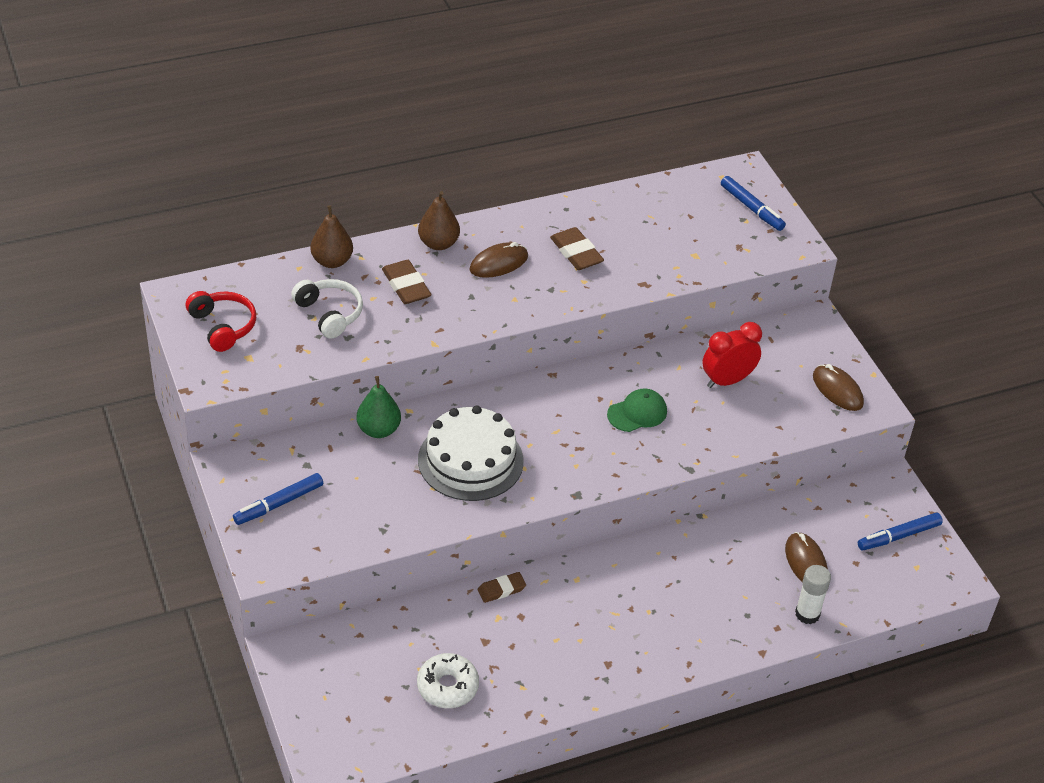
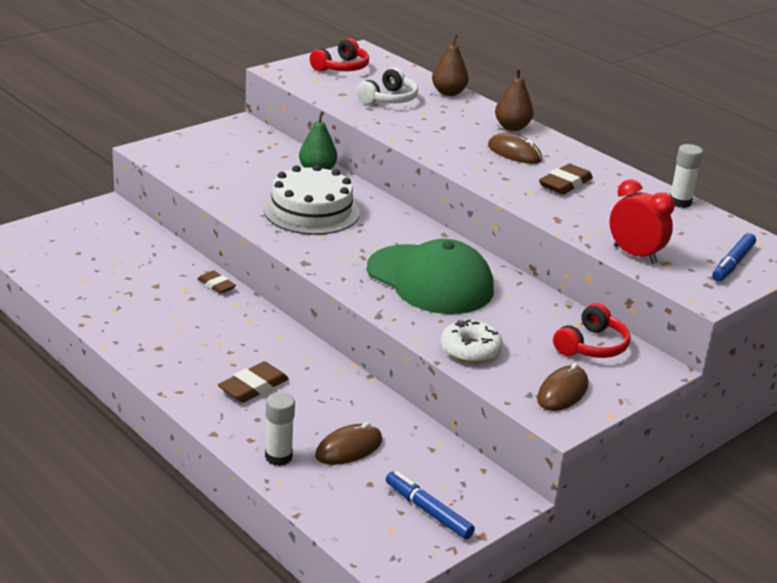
camera: 70 degrees right, 15 degrees down
(279, 504) = (213, 146): blue marker -> none
(406, 286) = (448, 121): brown eraser -> brown eraser (253, 386)
(447, 686) = (100, 275): white donut -> white donut (470, 350)
(635, 193) = (680, 202): none -> white glue stick
(637, 413) = (430, 280): green cap -> green cap, size x2.16
(727, 380) = (516, 323): red clock -> red clock (635, 255)
(774, 346) = (591, 346): none -> red headphones

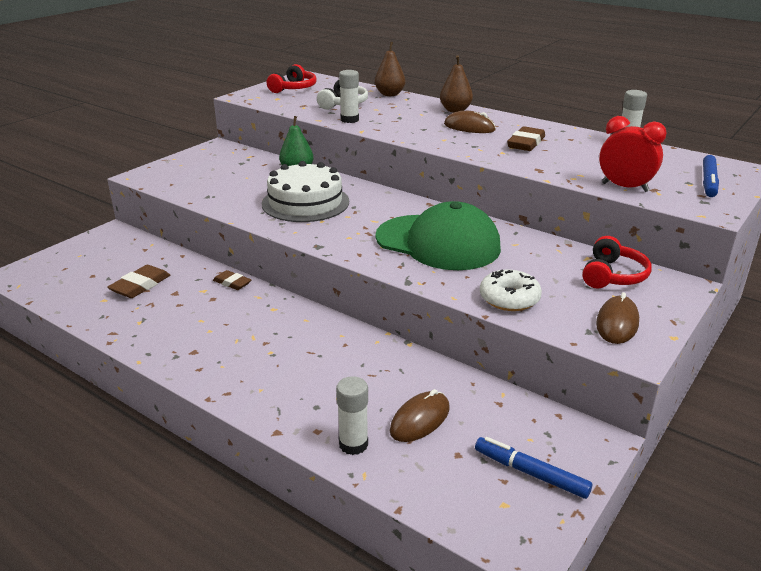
camera: 10 degrees left, 0 degrees up
(253, 386) = (300, 373): brown eraser -> brown eraser (140, 285)
(385, 122) = (349, 120): none -> white glue stick

